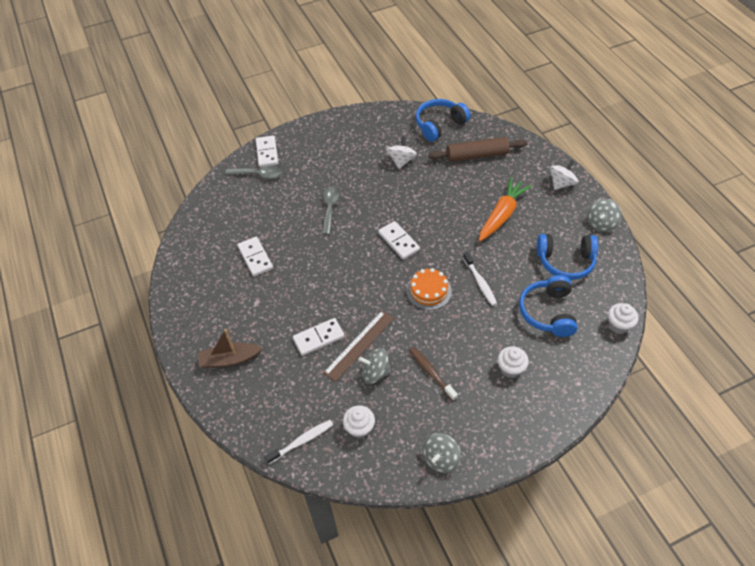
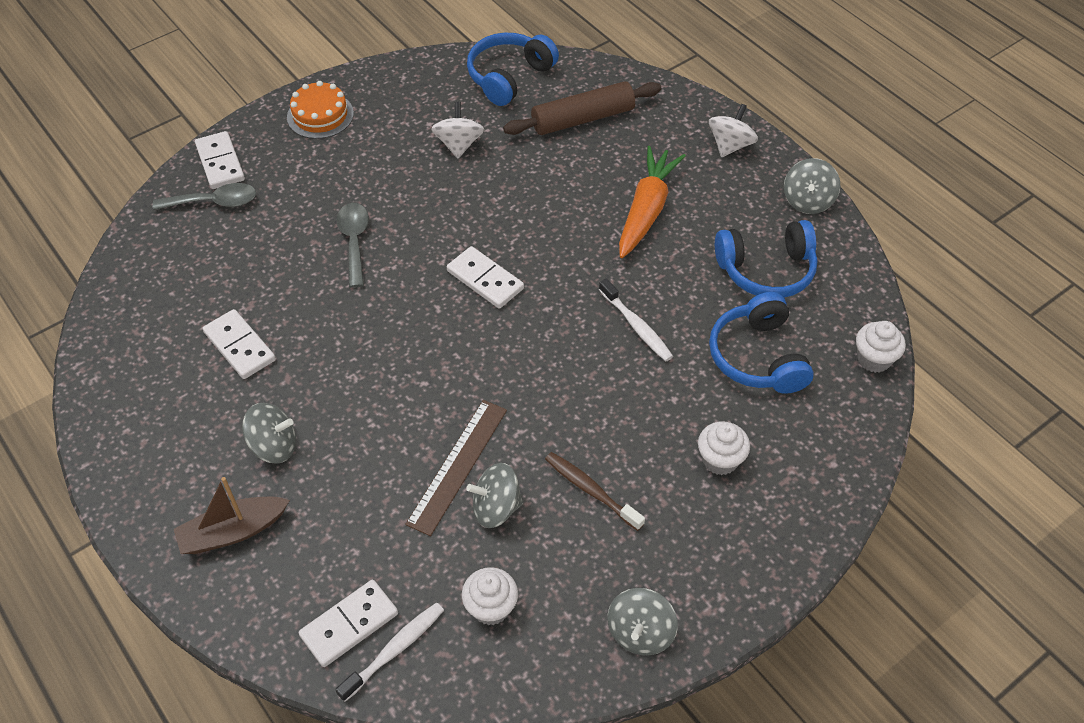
camera: 15 degrees left, 0 degrees up
(261, 316) = (274, 446): none -> grey spinning top
(318, 338) = (384, 466): white domino -> white domino (349, 624)
(429, 291) = (555, 354): orange cake -> orange cake (320, 115)

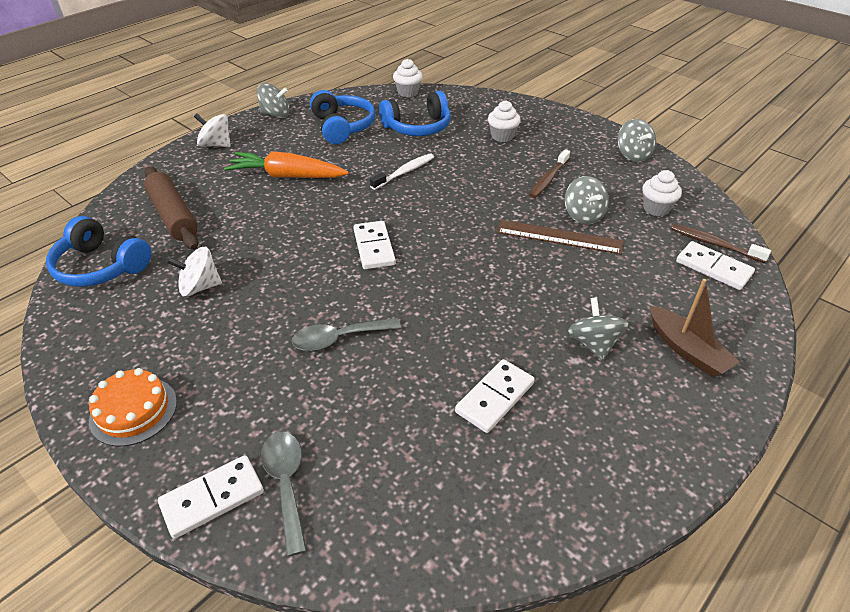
camera: 100 degrees left, 10 degrees down
(395, 650) = (714, 244): white toothbrush -> brown toothbrush
(485, 280) = (374, 247): white domino -> white domino turned 45 degrees counterclockwise
(640, 632) = (633, 155): grey spinning top -> grey spinning top turned 60 degrees clockwise

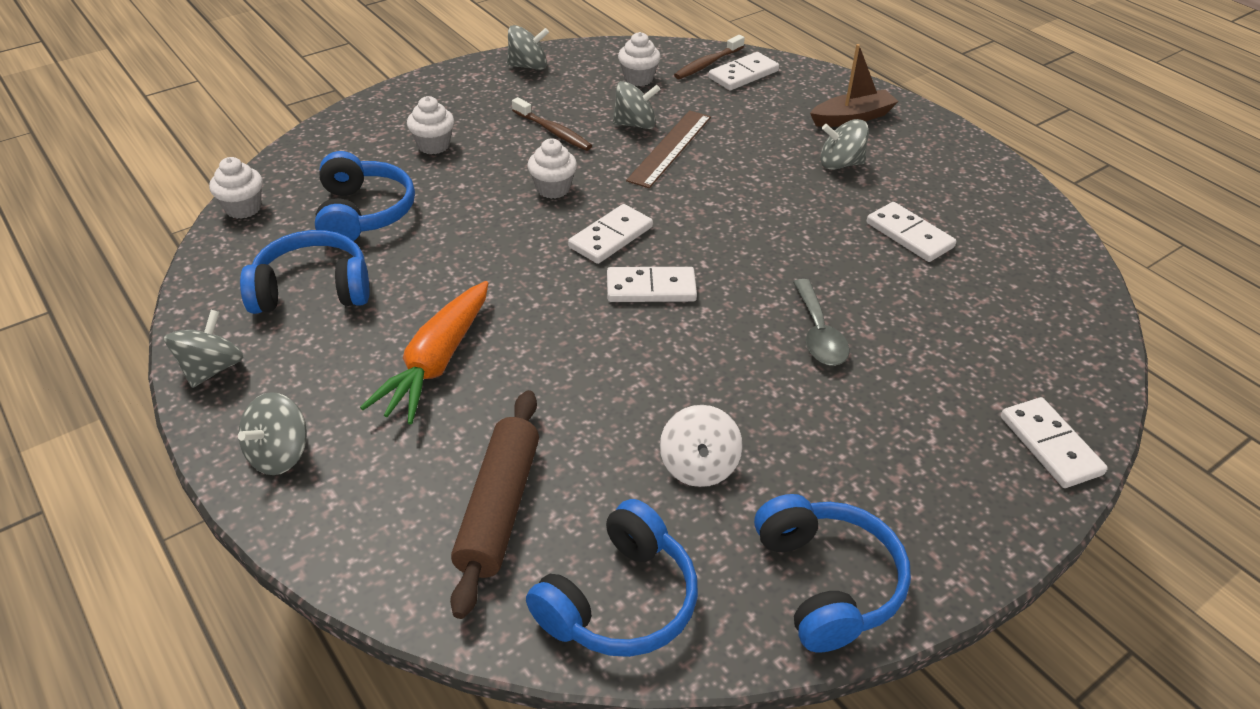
camera: 80 degrees left, 0 degrees up
(94, 353) = (827, 582): none -> blue headphones
(133, 411) = (933, 526): orange cake -> none
(173, 216) = (499, 508): brown rolling pin -> brown rolling pin turned 60 degrees counterclockwise
(216, 145) = (279, 454): white spinning top -> grey spinning top
(286, 483) = (1025, 387): grey spoon -> none
(404, 172) = (483, 241): white toothbrush -> none
(427, 222) = (611, 237): none -> white domino
(475, 190) = (553, 189): none -> white cupcake

